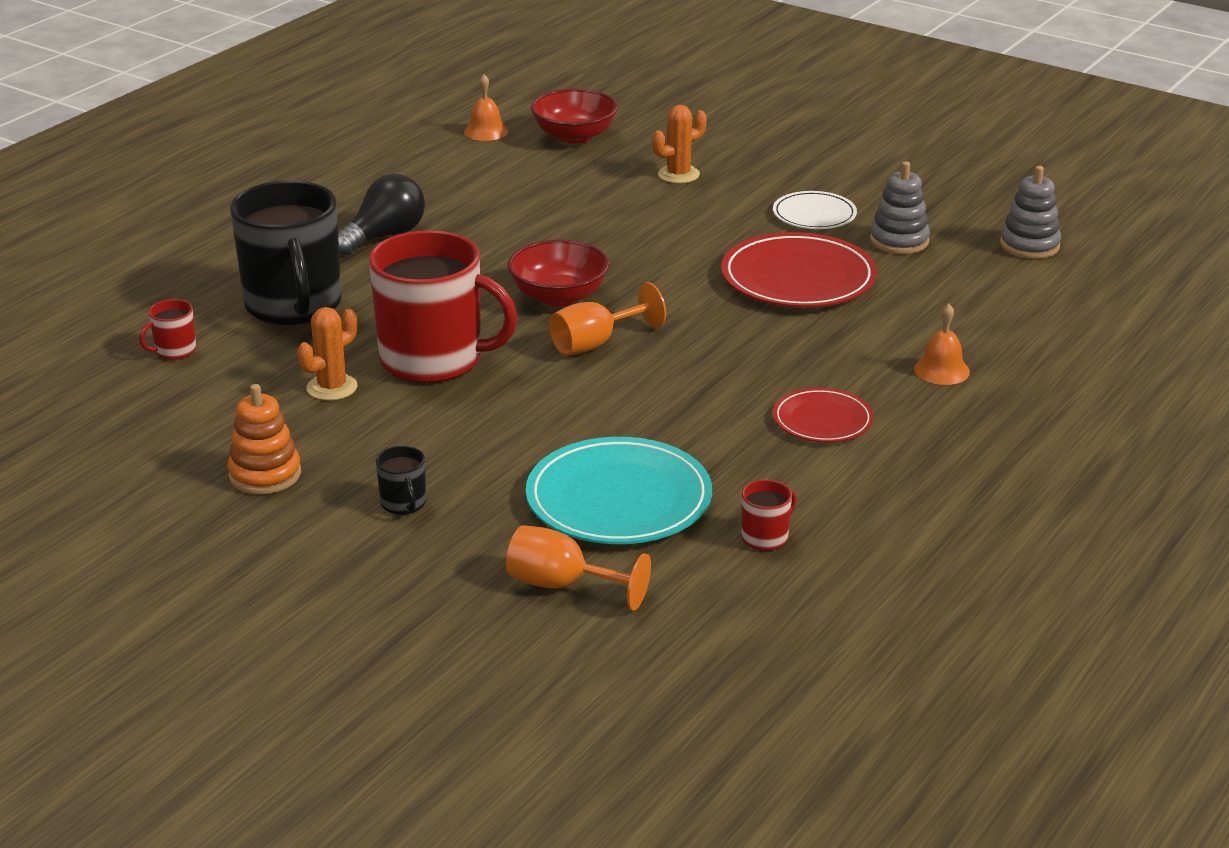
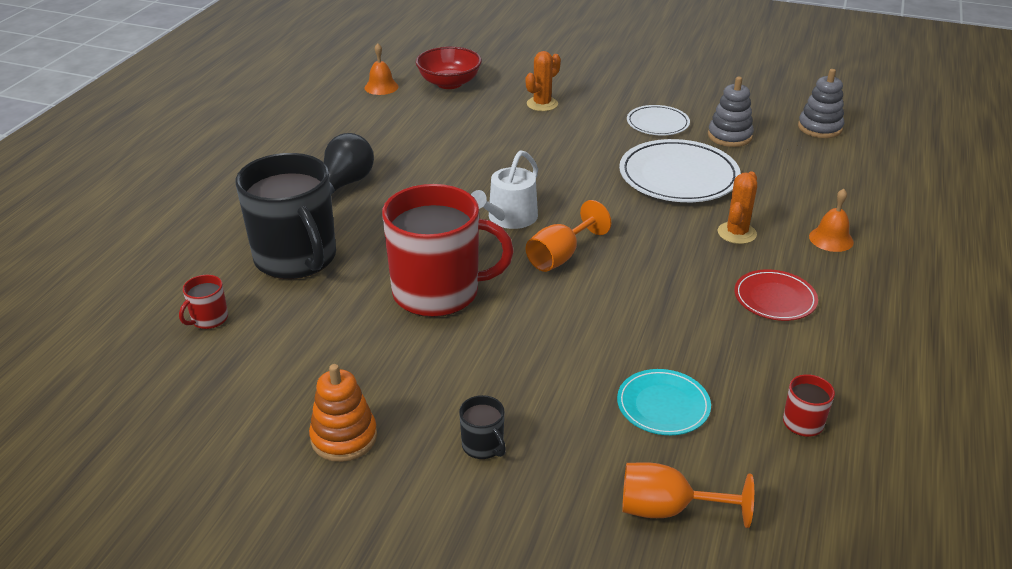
camera: 15 degrees left, 5 degrees up
(332, 387) = (364, 334): orange cactus -> orange cactus (736, 233)
(559, 296) = (509, 218): red bowl -> white watering can
(618, 499) = (663, 405): turquoise plate -> turquoise plate, size x0.57
(798, 278) = (678, 176): red plate -> white plate

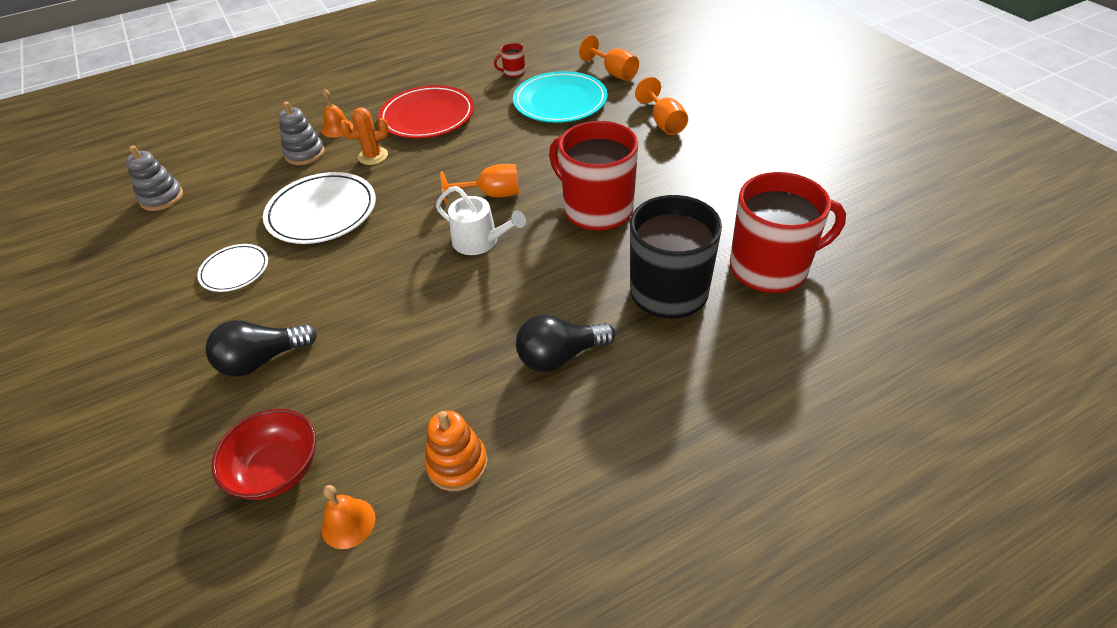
camera: 135 degrees left, 10 degrees up
(209, 319) = (770, 268): red mug -> red mug, size x2.49
(344, 437) = (731, 155): orange stacking toy -> orange stacking toy (457, 464)
(483, 446) = (664, 123): black mug -> orange goblet
(509, 218) = (480, 241): white watering can -> white watering can turned 45 degrees clockwise
(542, 104) = (262, 360): orange cactus -> black light bulb
(663, 405) = (560, 102): turquoise plate -> turquoise plate, size x1.75
(729, 136) = (222, 226): grey stacking toy -> grey stacking toy (305, 154)
(774, 298) = (427, 116): red plate -> red plate, size x1.75

